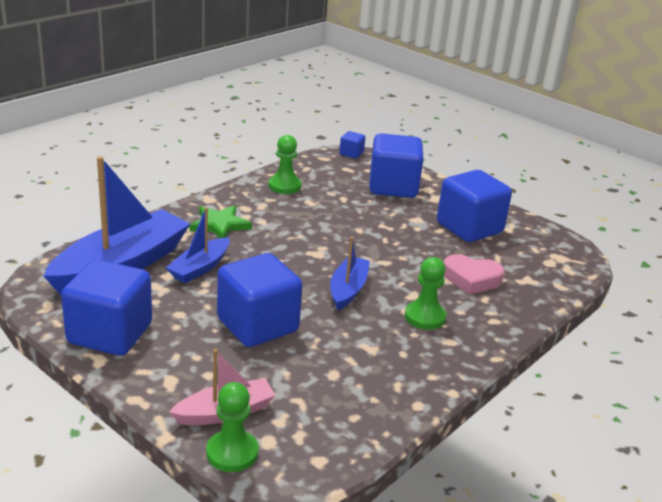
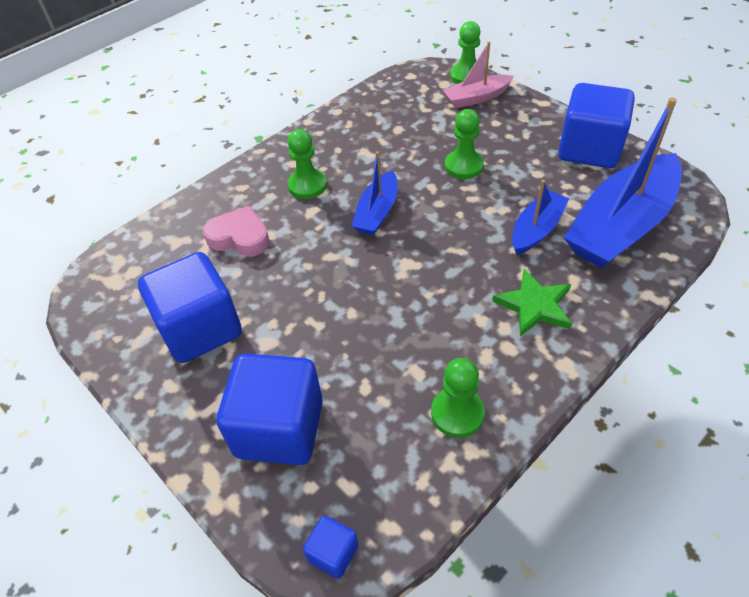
camera: 170 degrees left, 20 degrees up
(257, 325) = (464, 166): blue cube -> green pawn

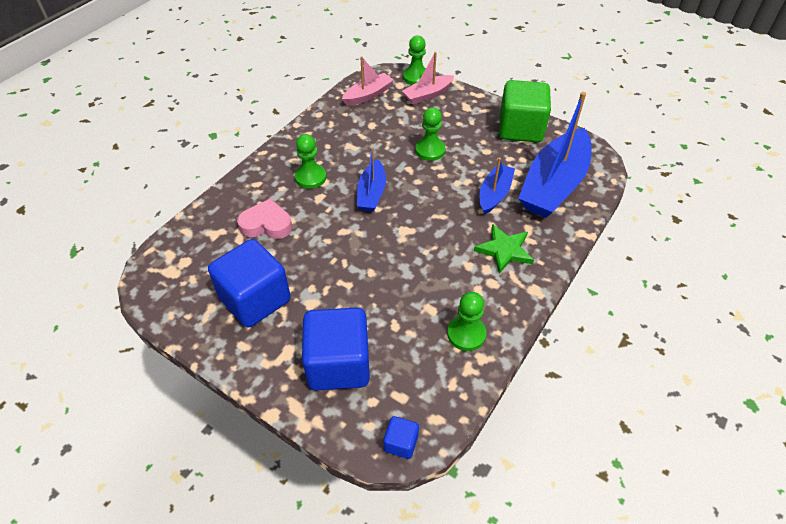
camera: 15 degrees left, 0 degrees up
(402, 93) = (368, 95): none -> pink boat
(589, 149) = (520, 129): blue cube -> green cube

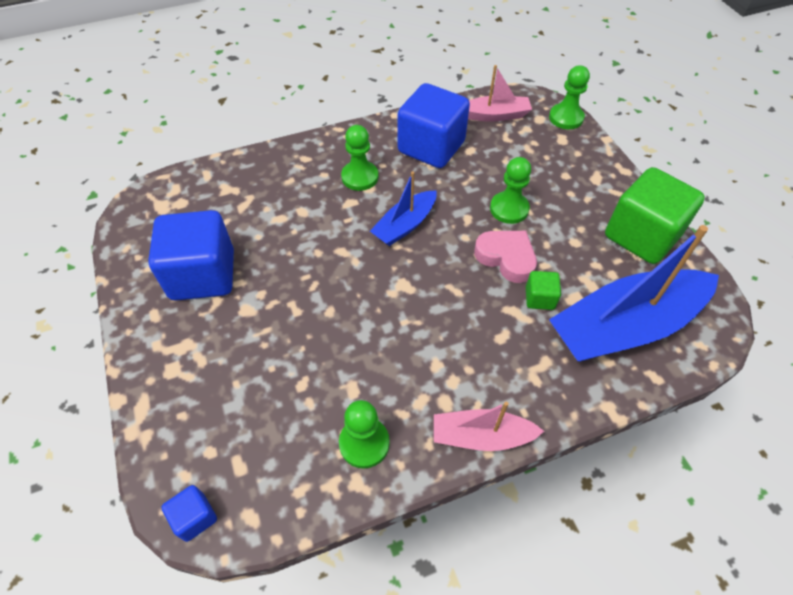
camera: 35 degrees right, 5 degrees up
(266, 224) = (278, 204): pink heart -> pink heart (506, 258)
(338, 364) = (214, 390): blue cube -> blue cube (431, 147)
(427, 95) = (562, 144): pink boat -> pink boat (481, 436)
(494, 194) = (539, 298): blue boat -> green cube
(504, 250) = (493, 372): green star -> none

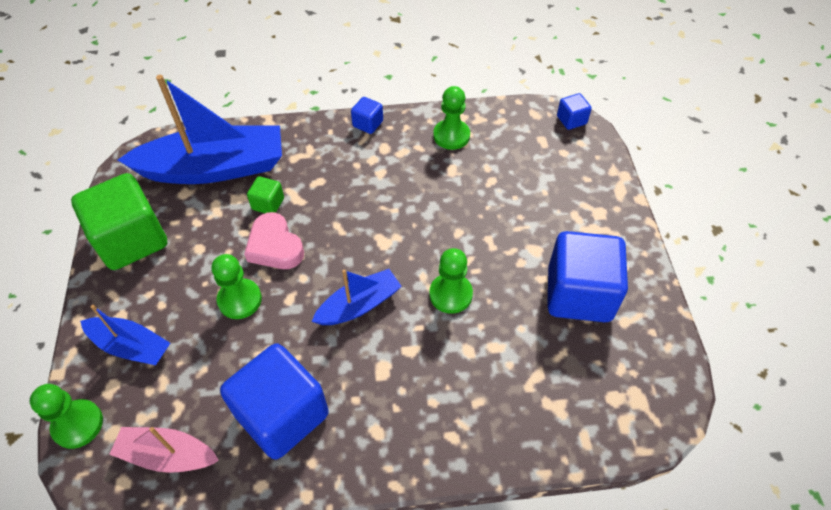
camera: 165 degrees left, 0 degrees up
(360, 177) = (389, 385): green pawn -> green pawn (450, 294)
(481, 436) = (368, 124): pink boat -> blue cube
(569, 163) = (131, 346): none -> blue boat

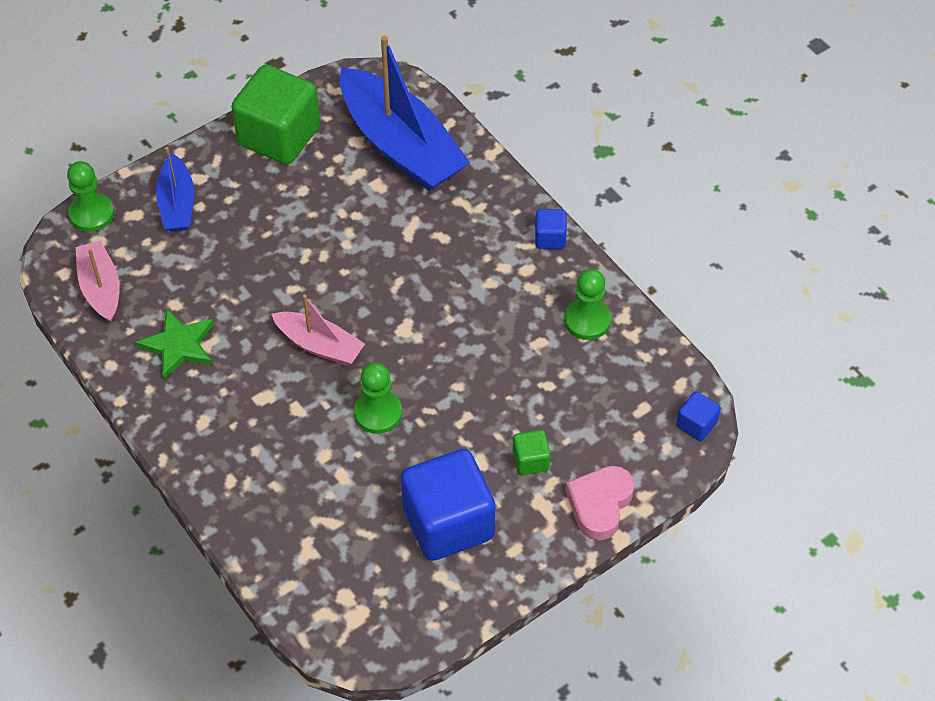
camera: 60 degrees right, 0 degrees up
(239, 300) = (268, 252): green pawn -> none
(268, 204) = (387, 212): green cube -> green cube (530, 460)
(275, 246) = (342, 245): pink heart -> pink heart (600, 504)
(282, 415) = (178, 345): blue cube -> green star
(359, 305) = (319, 345): blue boat -> pink boat

